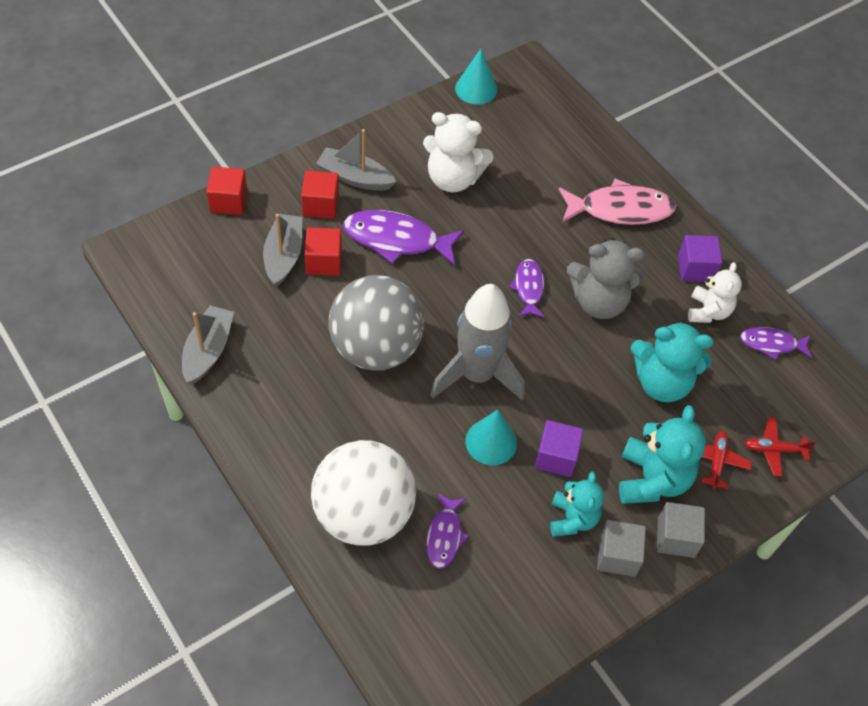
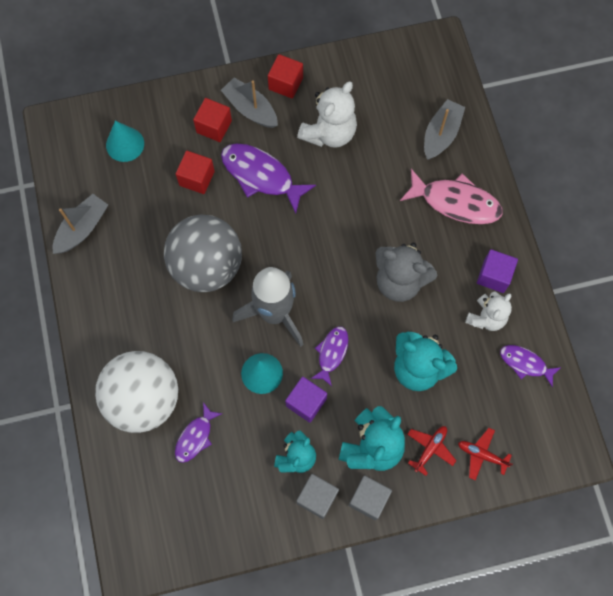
camera: 25 degrees right, 15 degrees up
(228, 201) = (144, 102): red cube -> red cube (285, 83)
(284, 255) = (168, 164): grey boat -> grey boat (441, 134)
(453, 179) = (329, 133): white teddy bear -> white teddy bear turned 90 degrees counterclockwise
(476, 89) = (384, 52): turquoise cone -> turquoise cone (125, 144)
(528, 288) = (348, 251): purple fish -> purple fish (331, 353)

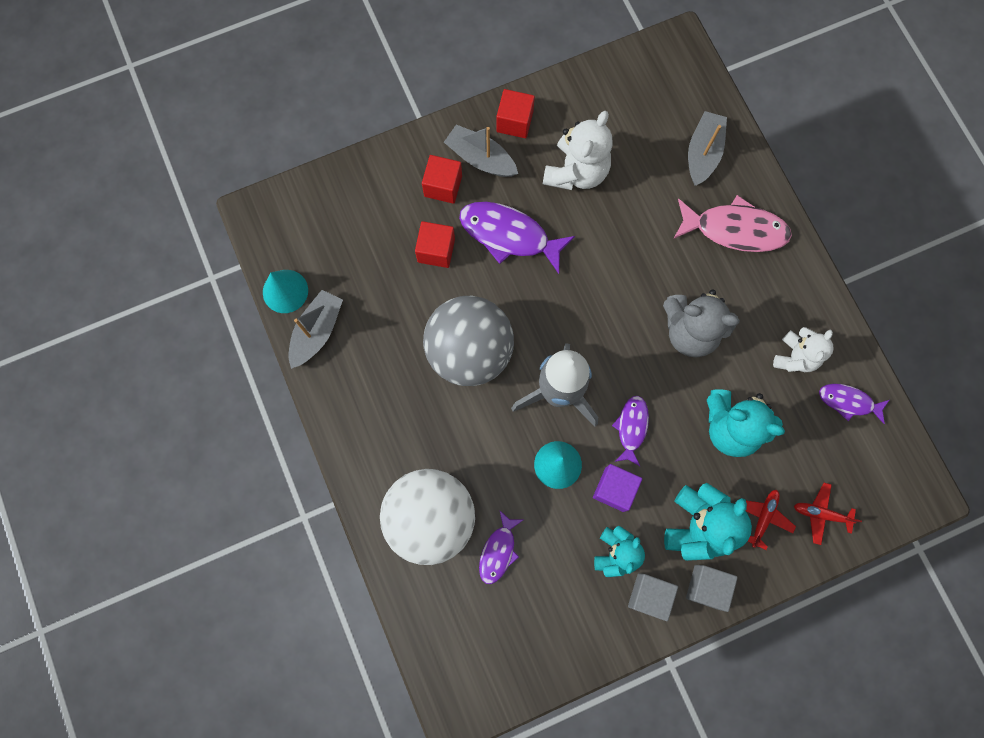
camera: 10 degrees left, 5 degrees up
(125, 144) = (344, 224): turquoise cone -> turquoise cone (285, 291)
(494, 276) = (794, 307): purple cube -> none

